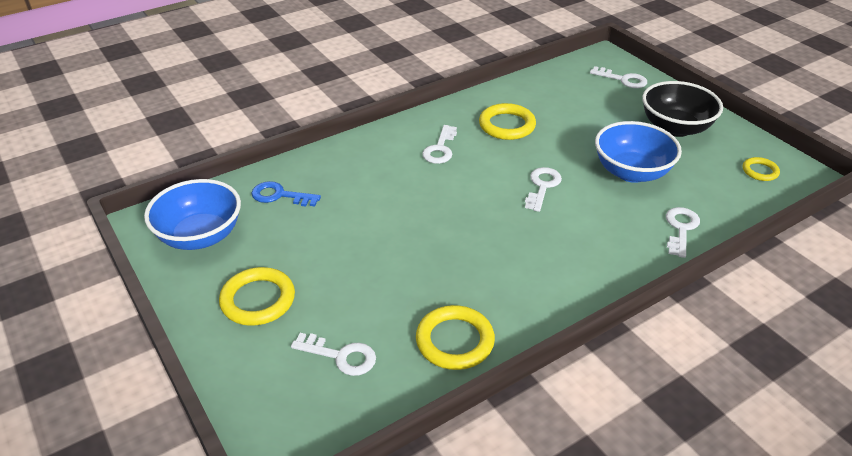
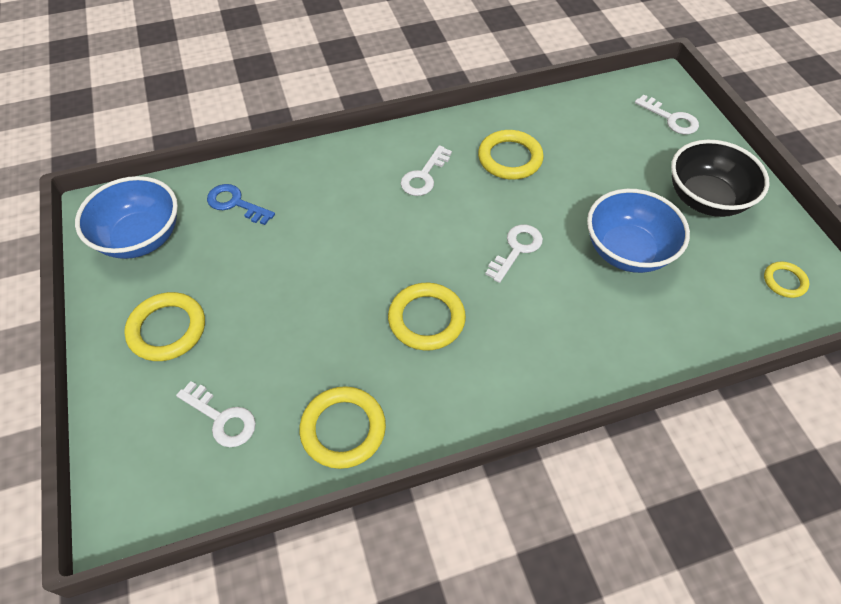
camera: 15 degrees right, 15 degrees up
(490, 248) = (426, 319): none -> yellow ring
(680, 229) = (653, 341): white key -> none

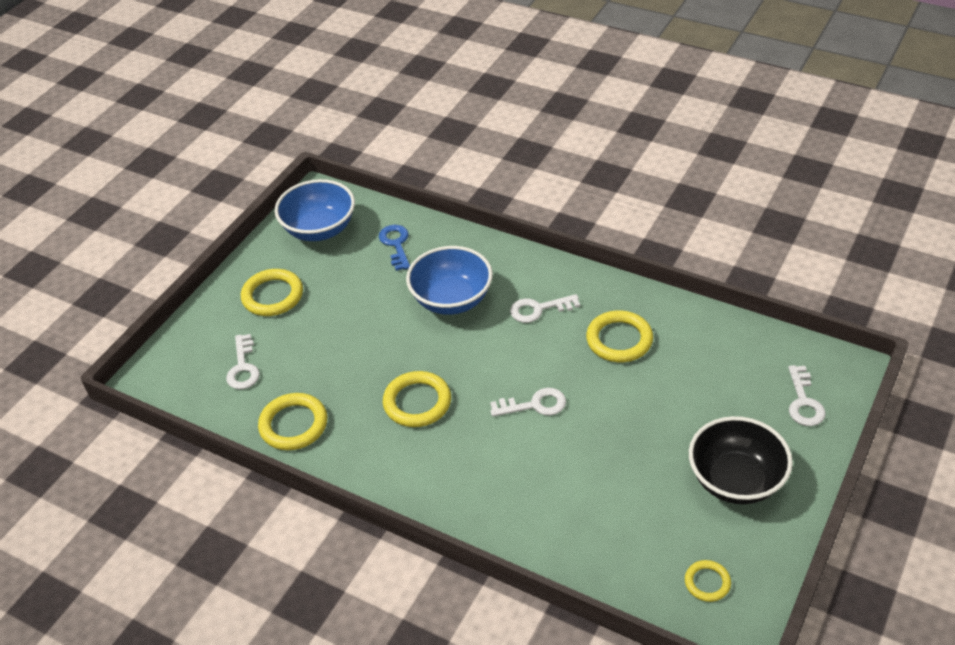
camera: 50 degrees right, 10 degrees down
(627, 251) = (613, 466): blue bowl -> blue bowl (451, 300)

